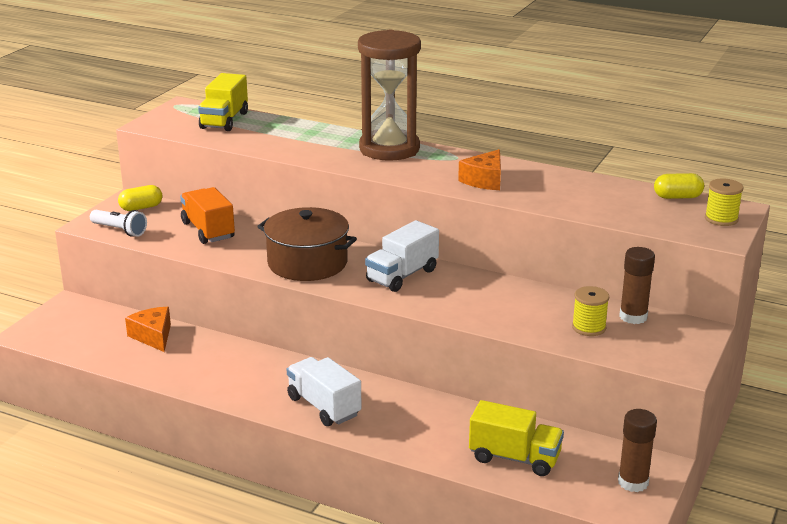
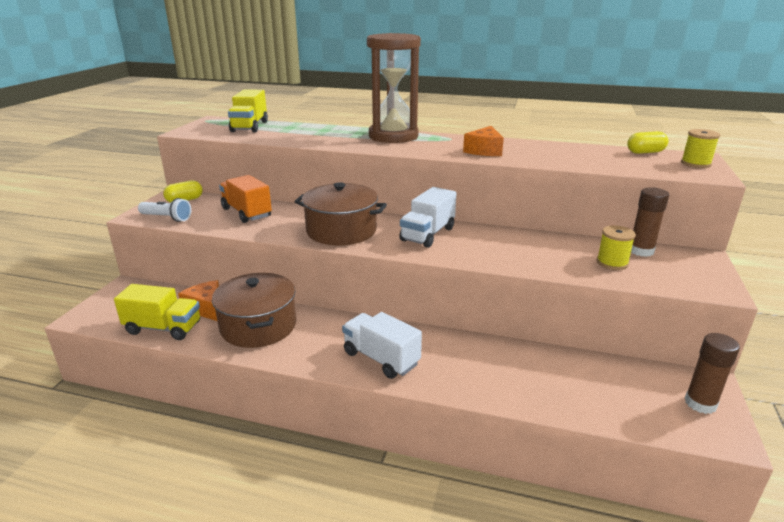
camera: 10 degrees left, 0 degrees up
(205, 361) = (258, 326): none -> brown pot
(514, 458) = (579, 391): yellow truck -> yellow truck (163, 328)

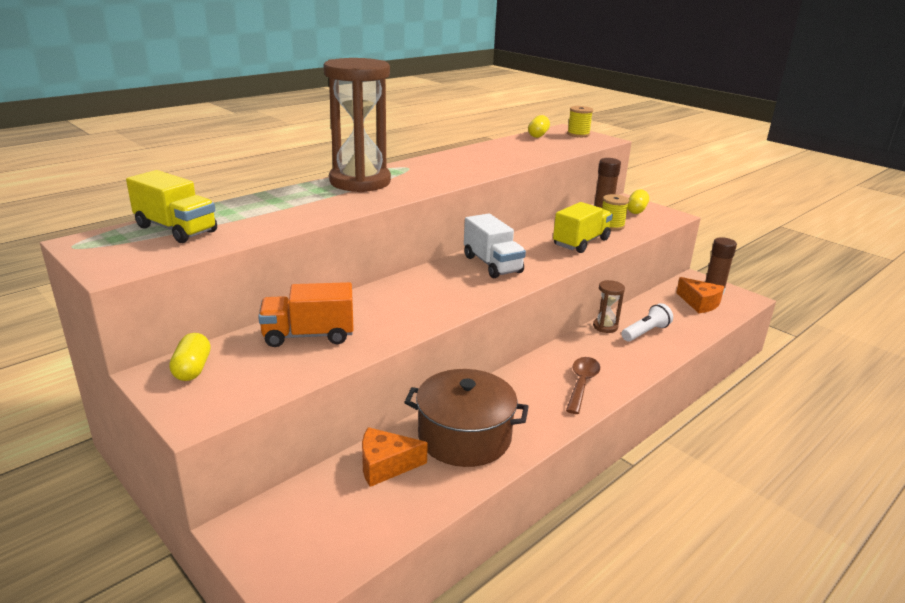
camera: 60 degrees left, 0 degrees up
(163, 328) = (401, 511): yellow truck -> yellow truck (581, 242)
(167, 218) = (242, 394): white flashlight -> white flashlight (645, 332)
(341, 231) = (435, 298): brown pot -> none
(381, 358) = (581, 383): white truck -> brown spoon
(484, 151) = (463, 168): orange cheese -> orange cheese (699, 303)
(499, 346) = (605, 327): none -> brown hourglass
(685, 266) = (636, 210): none -> yellow capsule

